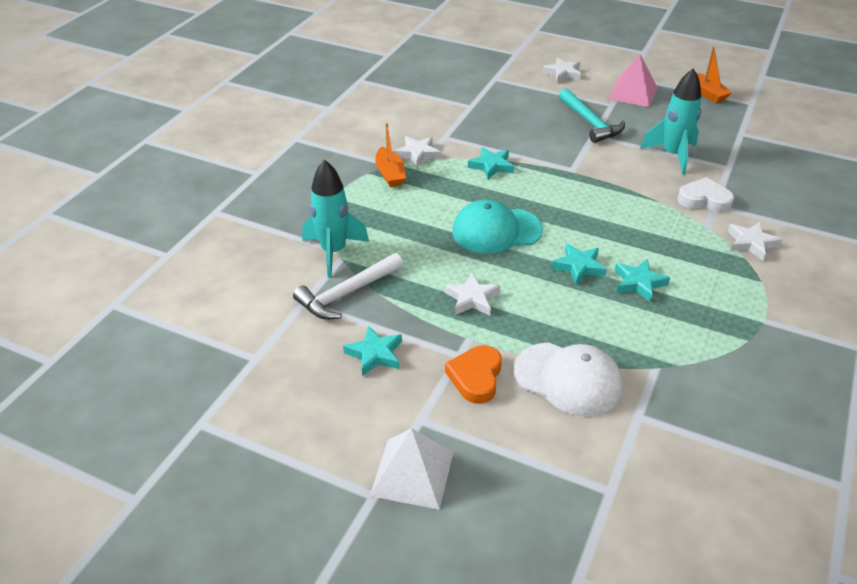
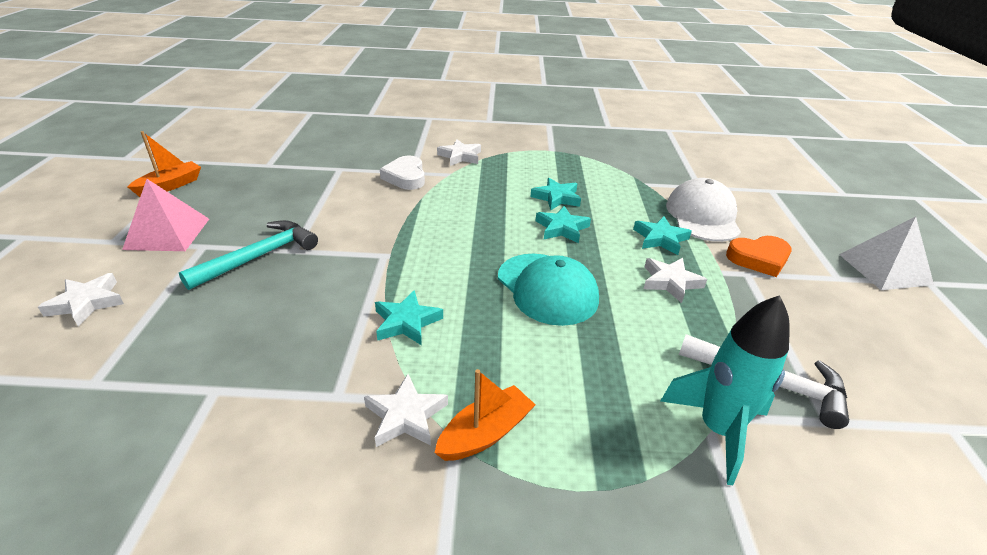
camera: 115 degrees left, 5 degrees down
(375, 354) = (816, 327): turquoise star -> turquoise star (660, 239)
(673, 155) = (326, 196): turquoise rocket -> none

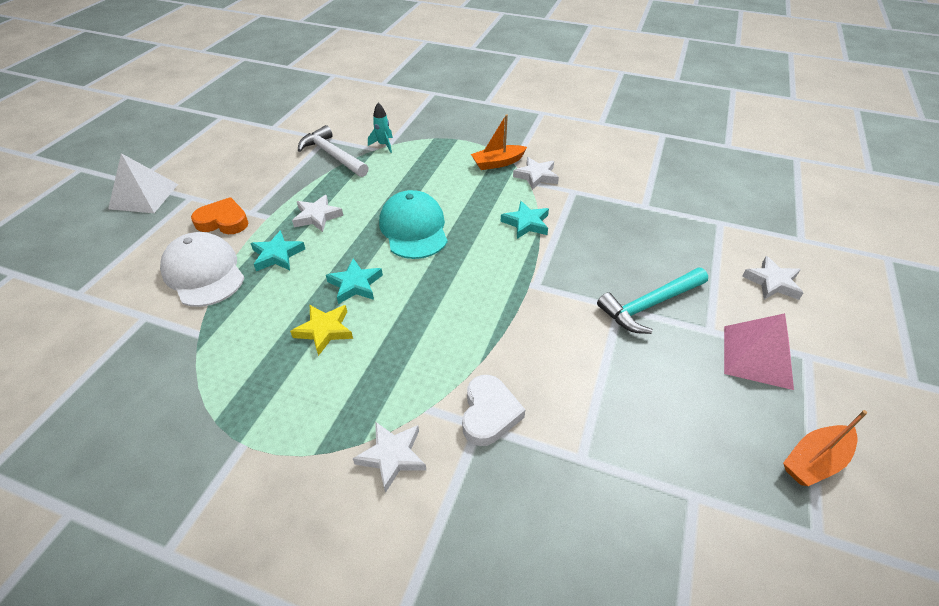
camera: 160 degrees left, 10 degrees up
(556, 198) = (324, 330): turquoise star -> yellow star
(702, 216) = (204, 273): white cap -> white cap turned 120 degrees clockwise
(718, 430) = (383, 145): turquoise rocket -> turquoise rocket, size x0.51

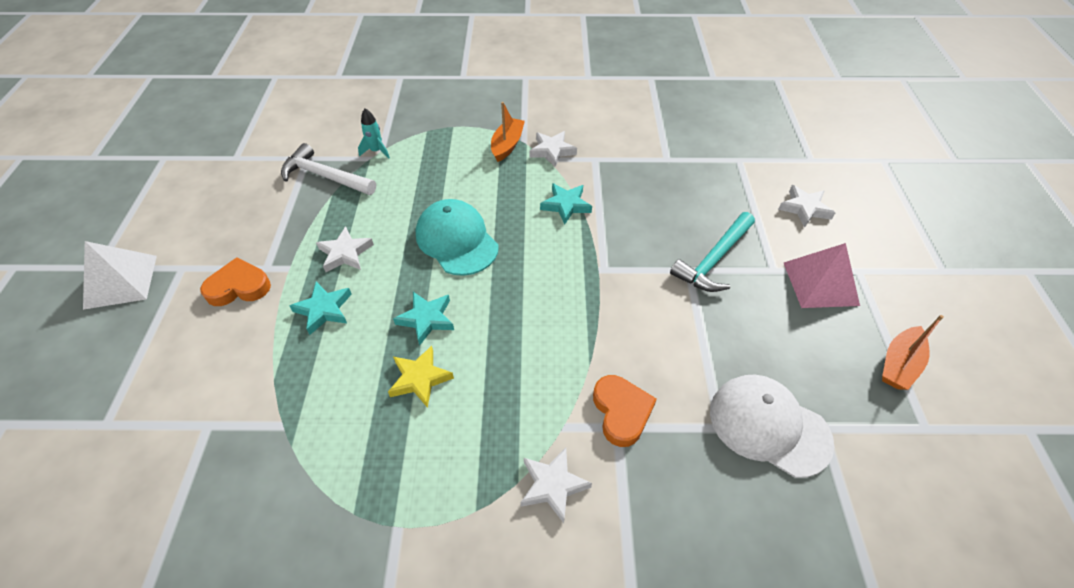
camera: 20 degrees left, 5 degrees up
(204, 273) = (249, 354): white cap -> white cap (769, 426)
(489, 413) = (621, 412): white heart -> orange heart
(497, 163) = (507, 145): orange boat -> orange boat turned 150 degrees clockwise

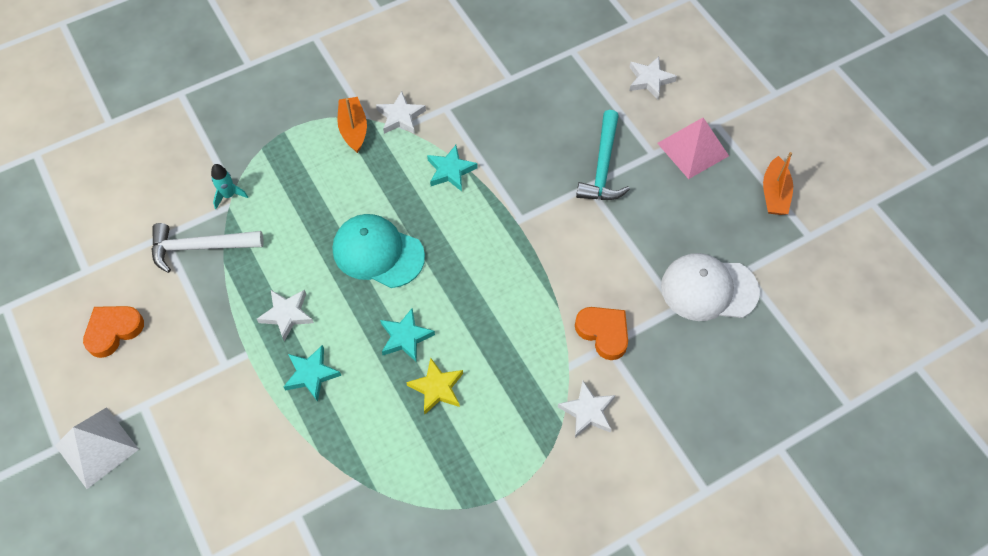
camera: 30 degrees left, 10 degrees up
(239, 287) = (216, 394): orange heart -> orange heart (113, 331)

